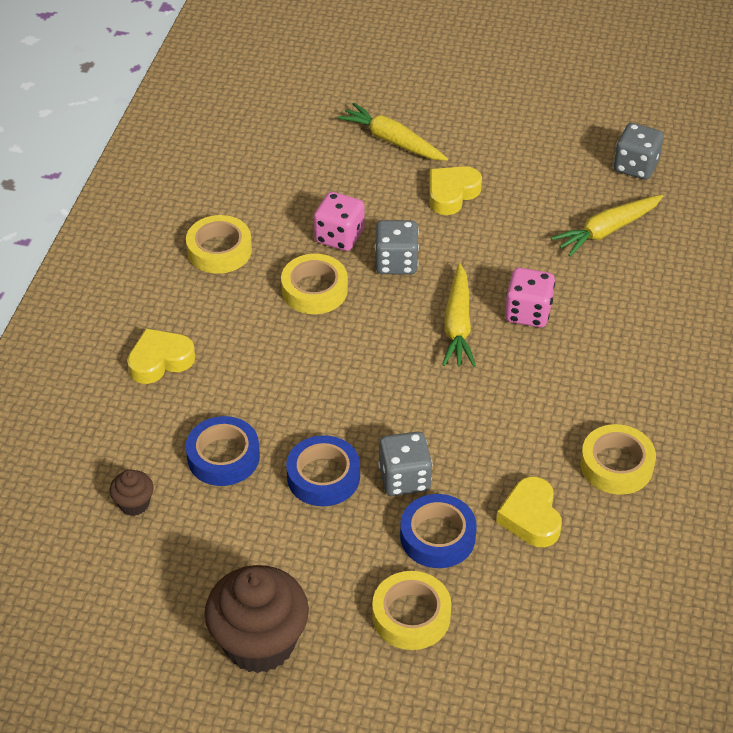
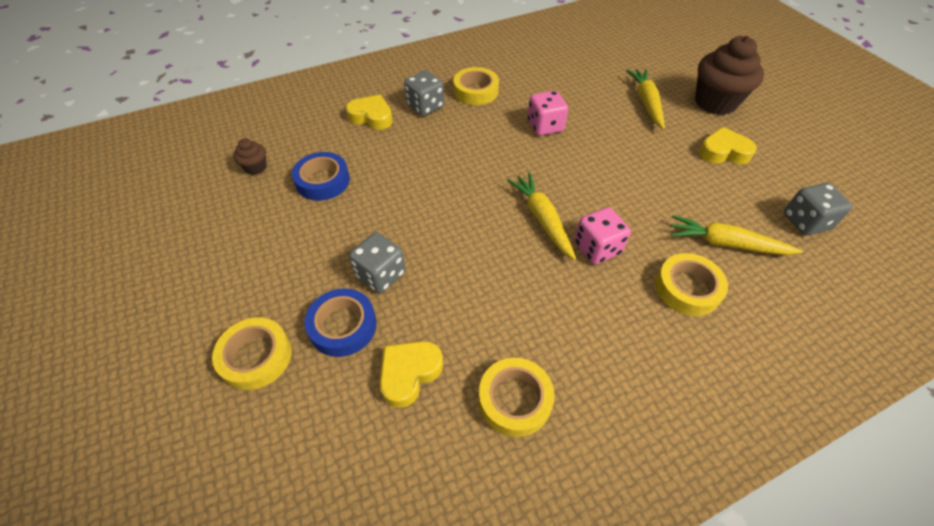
camera: 50 degrees right, 5 degrees up
(259, 643) = (179, 287): brown cupcake -> brown cupcake (715, 102)
(314, 290) = (492, 141): yellow tape -> yellow tape (687, 288)
(323, 476) = (346, 233): blue tape -> none
(396, 262) = (556, 160): grey dice -> grey dice (425, 106)
(451, 194) = (644, 150): yellow heart -> yellow heart (723, 152)
(458, 325) = (542, 219): yellow carrot -> yellow carrot turned 105 degrees clockwise

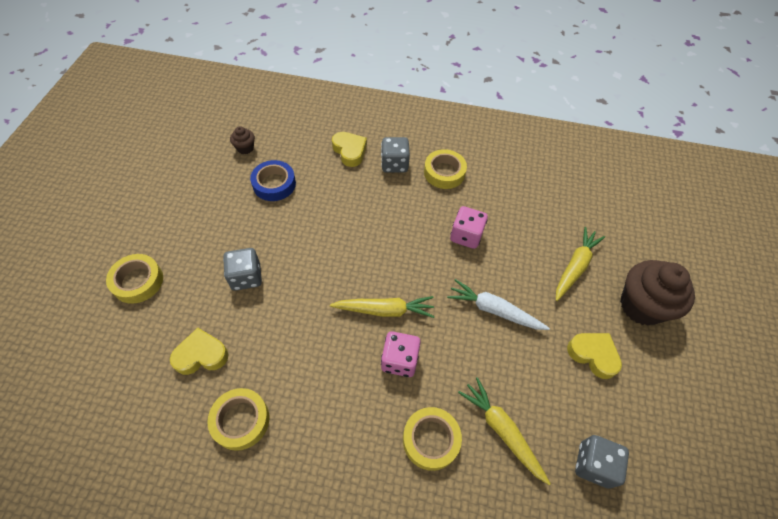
camera: 35 degrees right, 5 degrees up
(343, 326) = (195, 296): blue tape -> none
(542, 219) = (384, 310): yellow carrot -> yellow carrot turned 75 degrees clockwise
(625, 165) = (494, 310): none -> white carrot

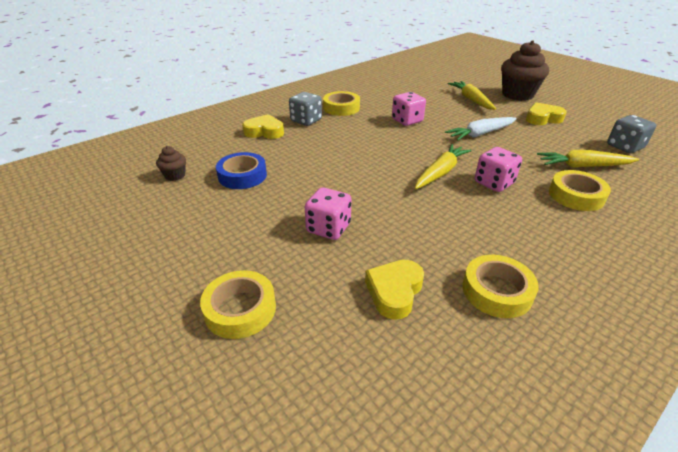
camera: 50 degrees left, 20 degrees down
(246, 277) = (328, 228): grey dice -> pink dice

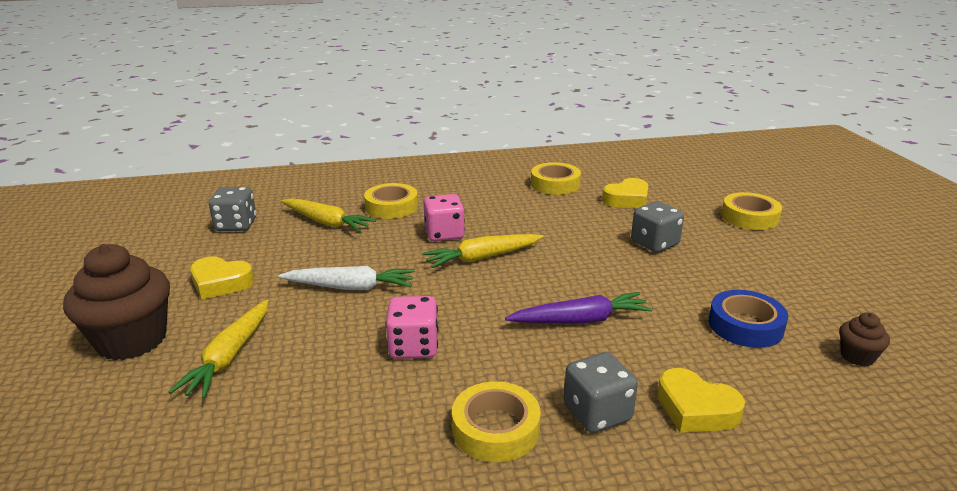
camera: 150 degrees left, 10 degrees down
(328, 228) = (654, 243): pink dice -> grey dice
(341, 152) = (580, 320): none -> purple carrot

